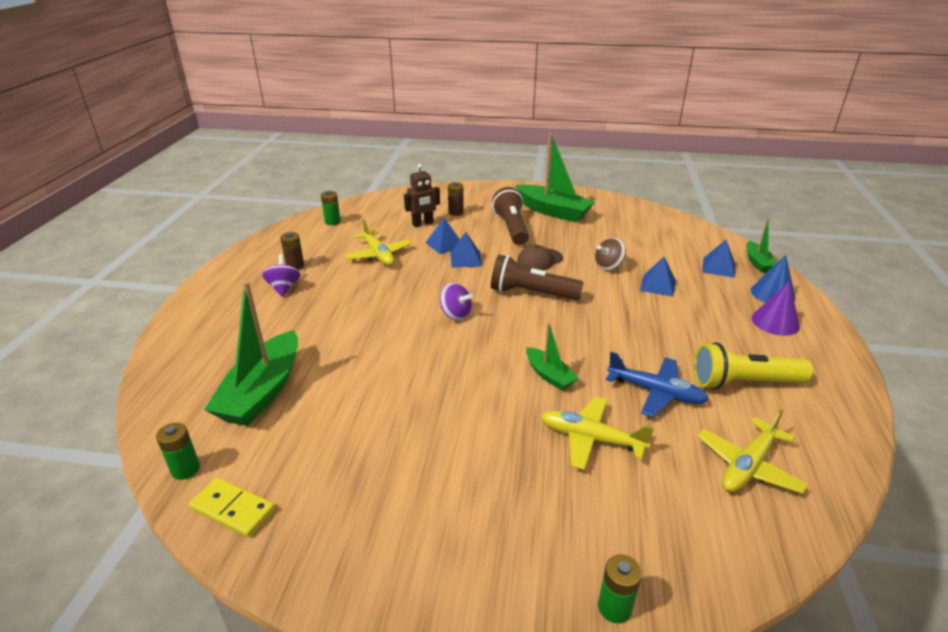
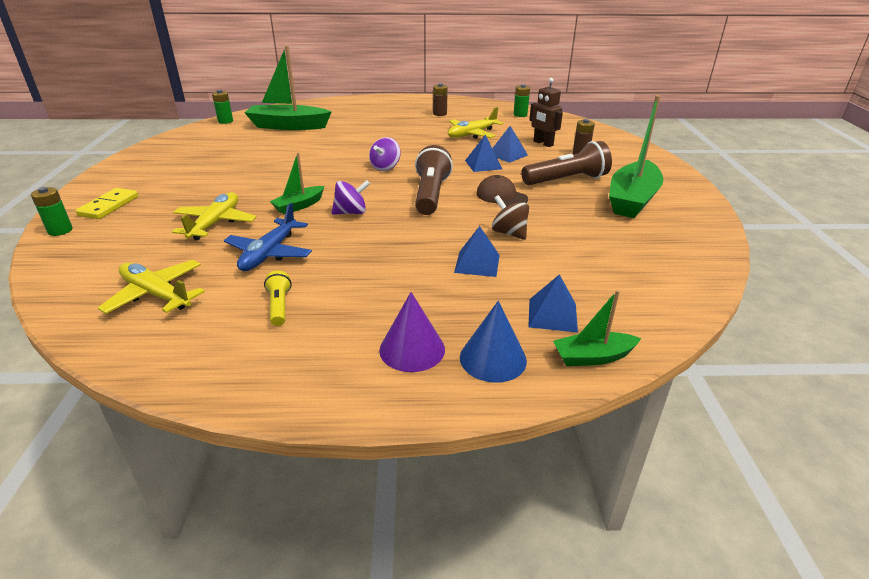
camera: 80 degrees right, 0 degrees up
(233, 509) = (192, 134): yellow domino -> yellow domino (109, 206)
(284, 288) = (407, 115): purple spinning top -> purple spinning top (351, 212)
(743, 383) = (279, 306): yellow flashlight -> yellow flashlight, size x0.50

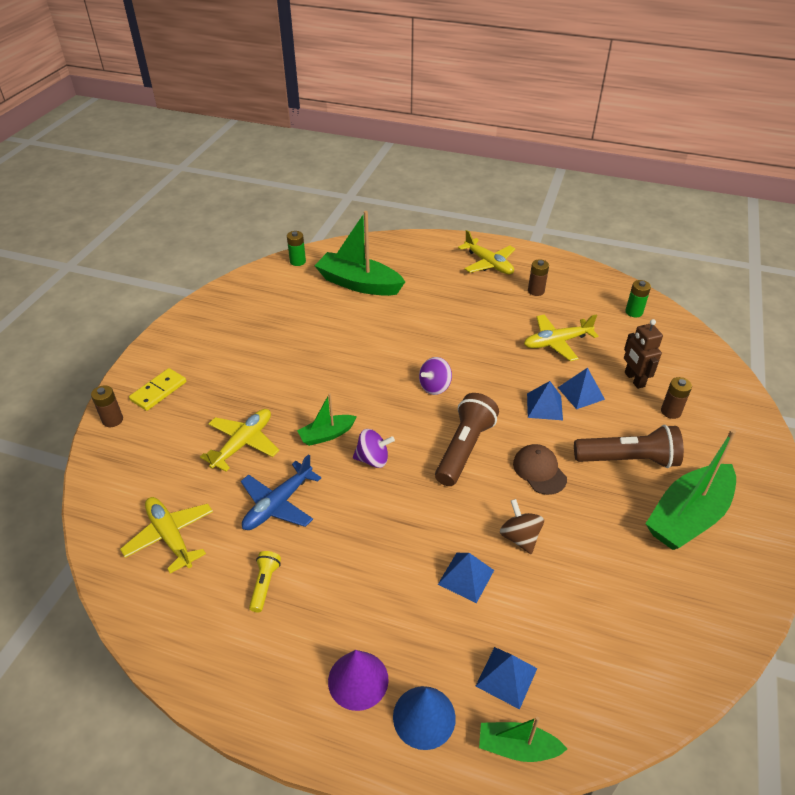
camera: 20 degrees right, 10 degrees up
(60, 230) = (112, 420): green battery -> brown battery
(394, 106) = (488, 264): none -> yellow plane

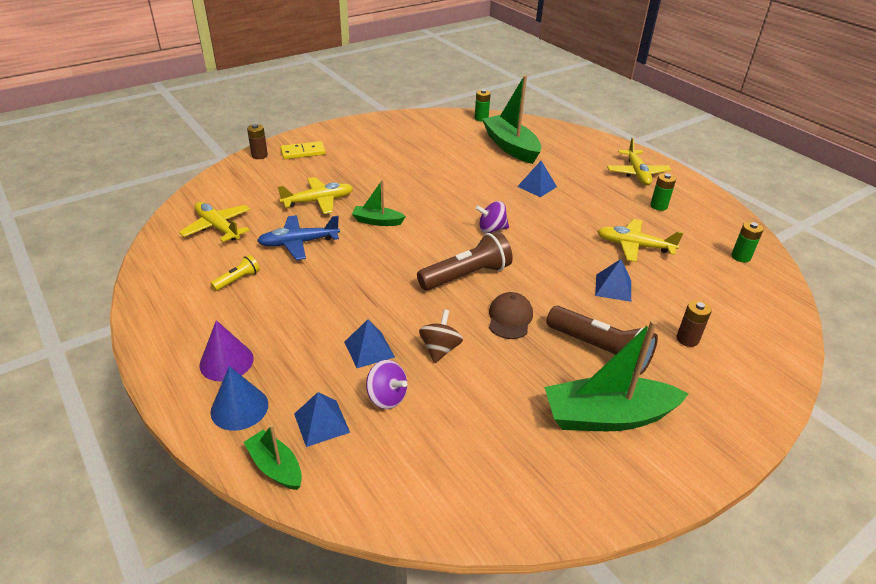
camera: 35 degrees right, 5 degrees down
(170, 536) = (217, 227): yellow plane -> yellow plane turned 45 degrees counterclockwise
(373, 459) = (391, 249): purple spinning top -> purple spinning top (387, 397)
(536, 291) = (658, 206): brown battery -> green battery
(544, 406) = (568, 281): blue pyramid -> blue pyramid (537, 186)
(634, 379) = (678, 301): brown robot -> none

